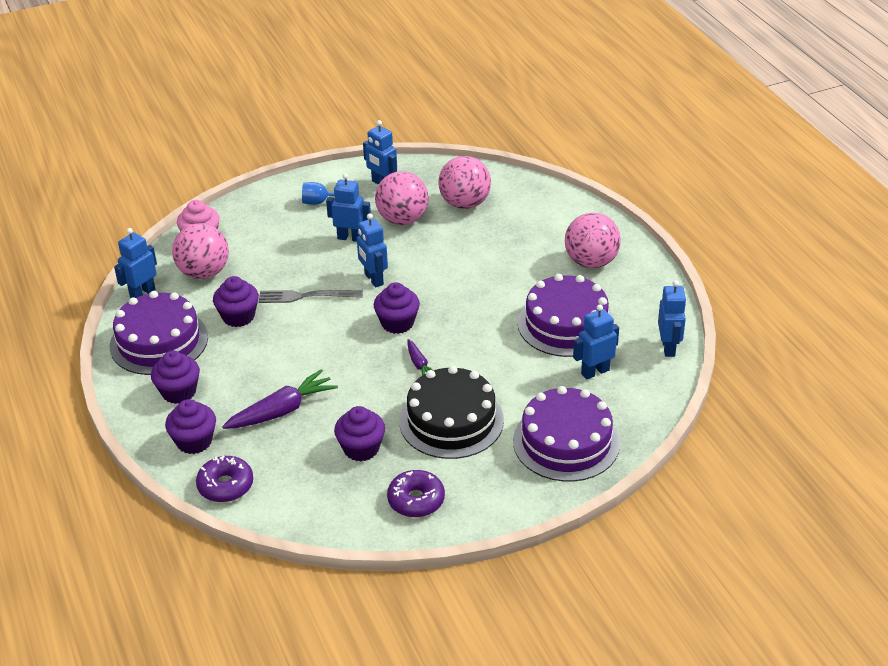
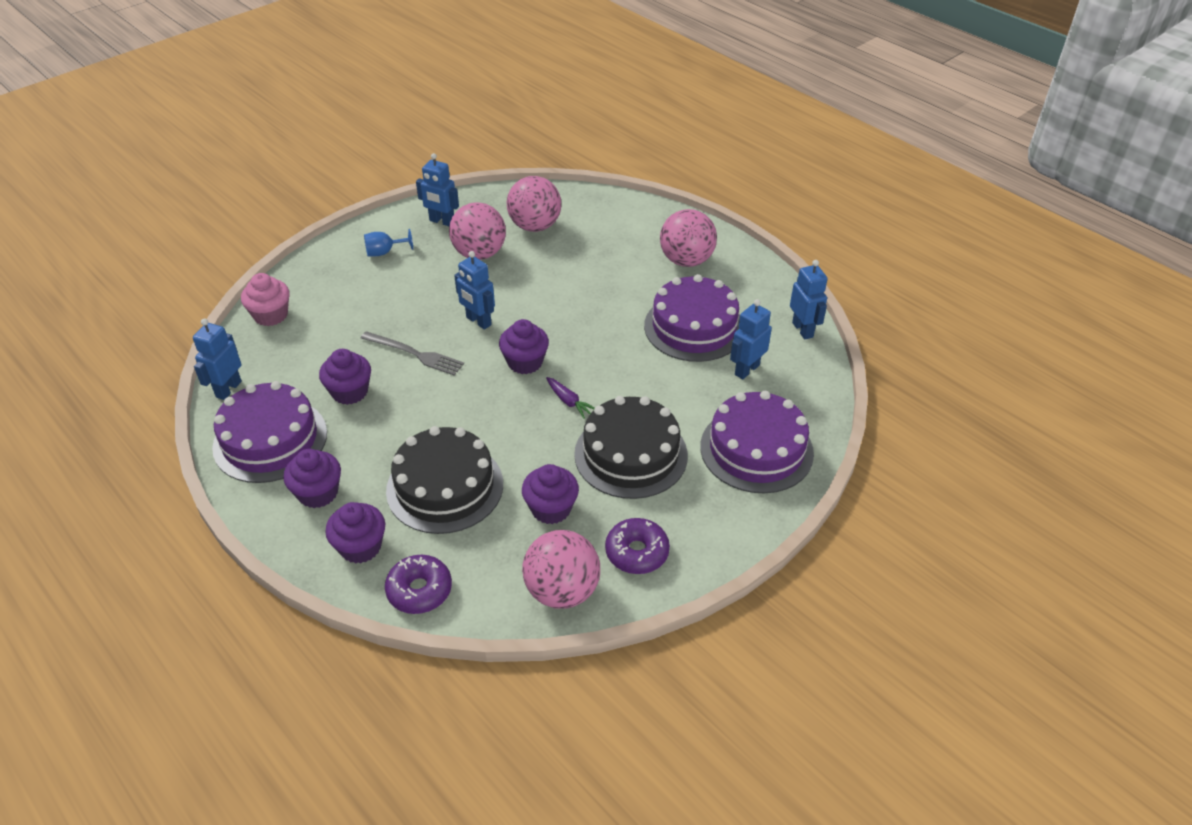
camera: 20 degrees left, 5 degrees up
(204, 273) = (290, 351): pink ball -> pink ball (562, 591)
(282, 411) = (445, 487): purple carrot -> black cake
(306, 296) = (415, 354): grey fork -> grey fork turned 135 degrees counterclockwise
(350, 238) = (434, 283): blue robot -> none

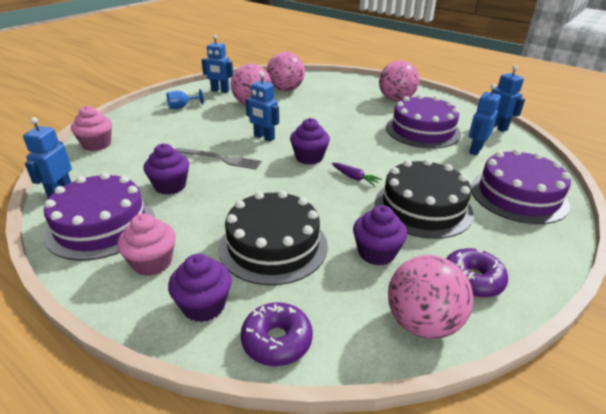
camera: 10 degrees left, 10 degrees down
(318, 493) = (152, 262): purple cupcake -> pink cupcake

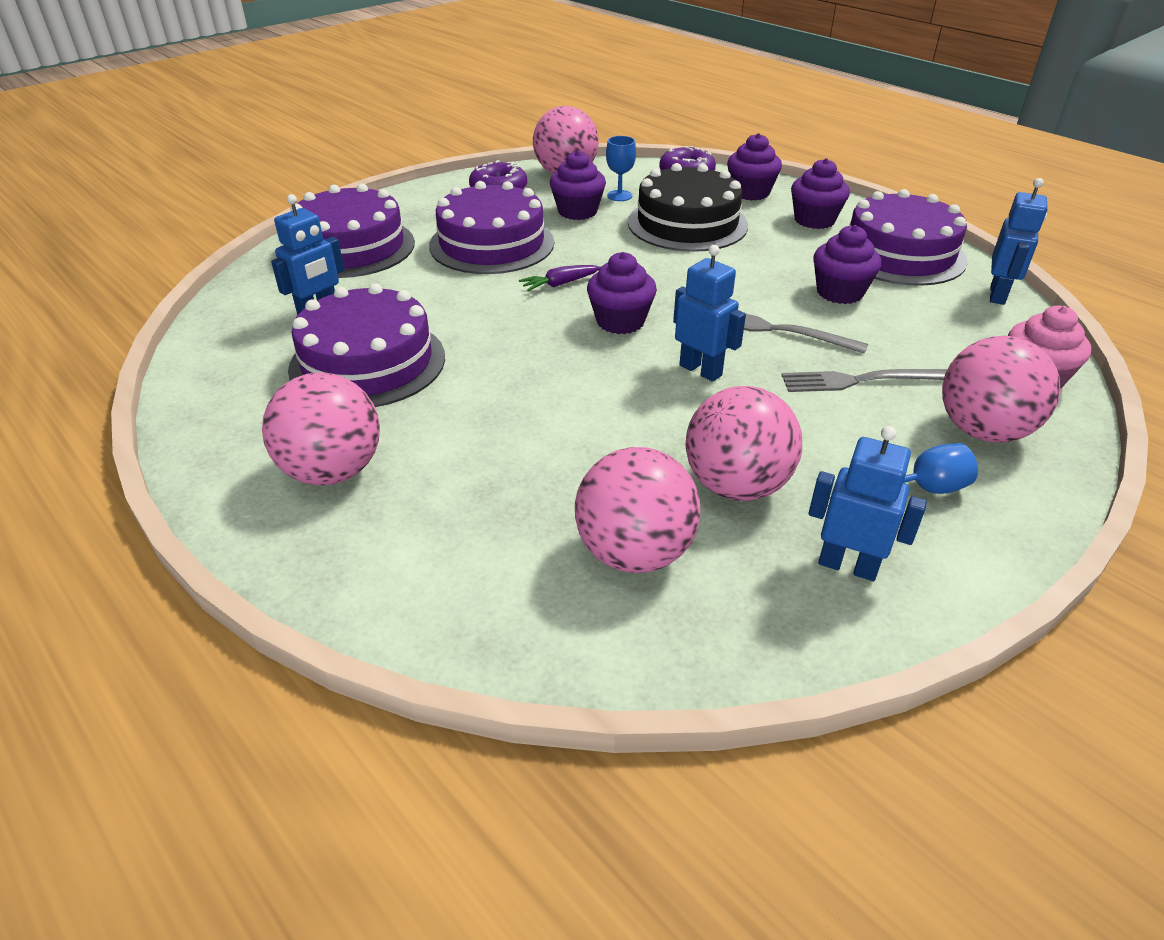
camera: 170 degrees left, 5 degrees up
(144, 124) = (982, 431): none -> pink ball
(152, 262) = (814, 220): pink cupcake -> purple cupcake
(185, 138) = (862, 380): none -> grey fork
(345, 283) = (619, 196): none -> blue goblet
(354, 178) = (560, 284): purple carrot -> purple carrot turned 75 degrees counterclockwise
(423, 207) = (492, 244): black cake -> purple cake
(497, 127) = (204, 359): blue robot -> none

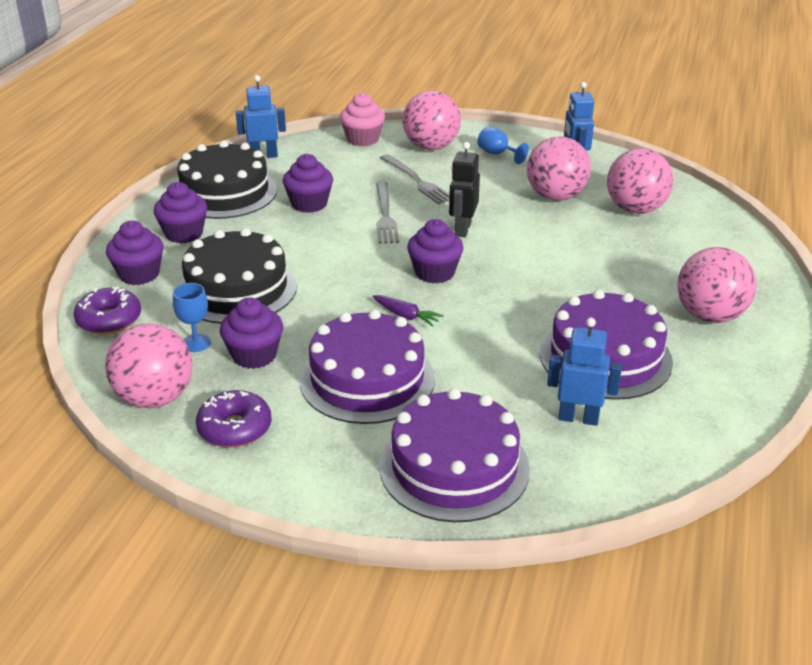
camera: 120 degrees left, 5 degrees down
(701, 370) = (462, 229): blue robot -> black robot
(899, 254) = (225, 192): purple cake -> black cake

